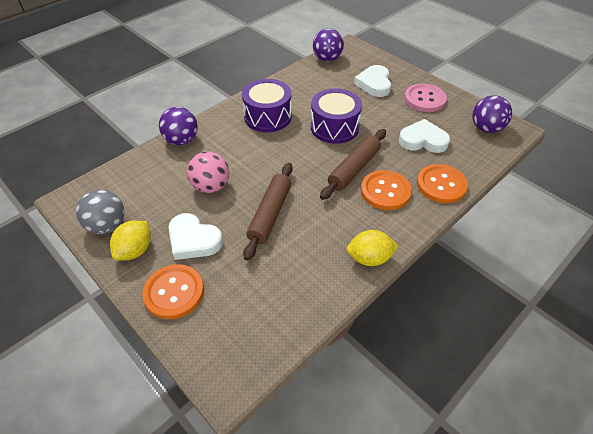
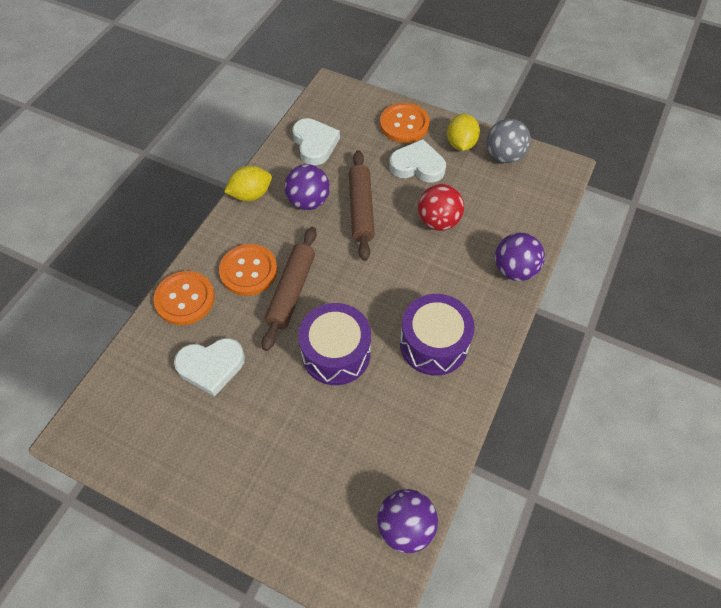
camera: 160 degrees right, 10 degrees up
(211, 186) = (438, 221): pink ball -> red ball
(374, 84) = (303, 476): white heart -> white heart (315, 144)
(424, 99) = (214, 462): pink button -> none
(486, 128) = (120, 421): purple ball -> purple ball (308, 201)

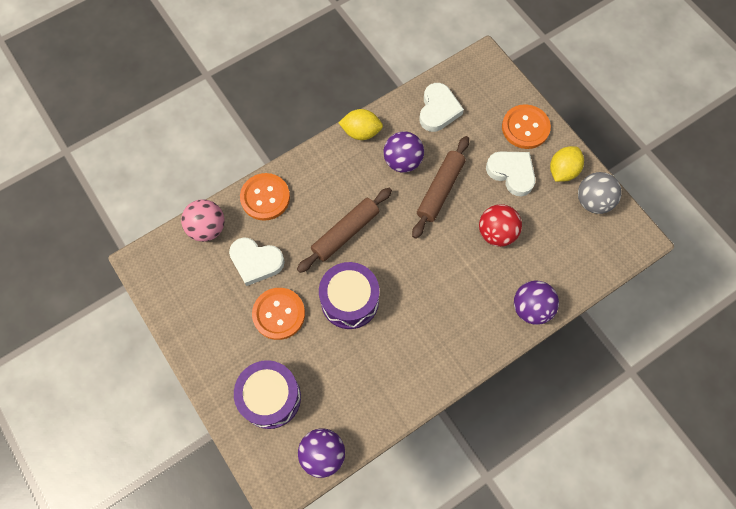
camera: 30 degrees right, 10 degrees up
(135, 360) = (207, 228): none -> pink ball
(248, 271) = (323, 198): orange button -> orange button (279, 314)
(433, 344) = (427, 334): purple drum -> purple drum (270, 397)

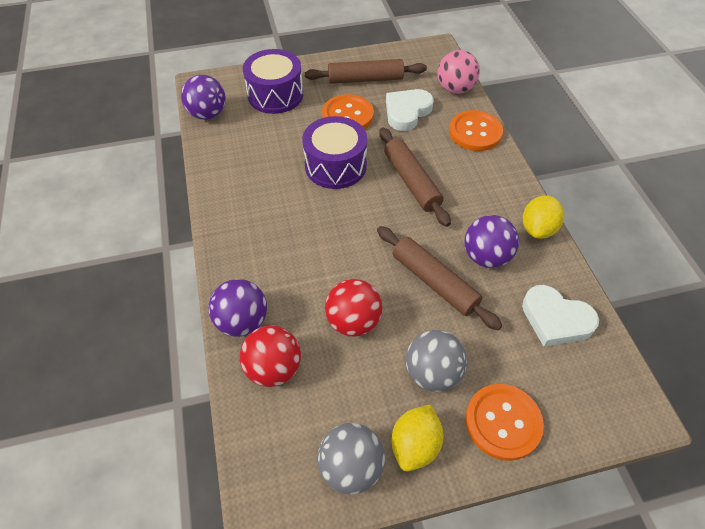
camera: 110 degrees right, 15 degrees down
(217, 316) = (365, 79): none -> brown rolling pin
(511, 173) = (432, 373): white heart -> grey ball
(555, 271) = (273, 368): none -> red ball
(562, 171) = (415, 445): yellow lemon -> yellow lemon turned 60 degrees clockwise

